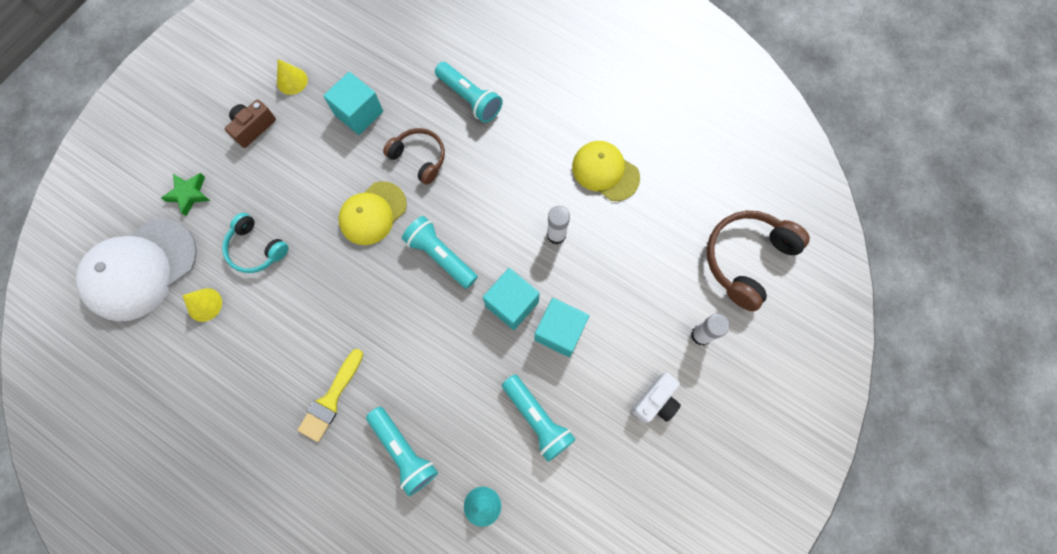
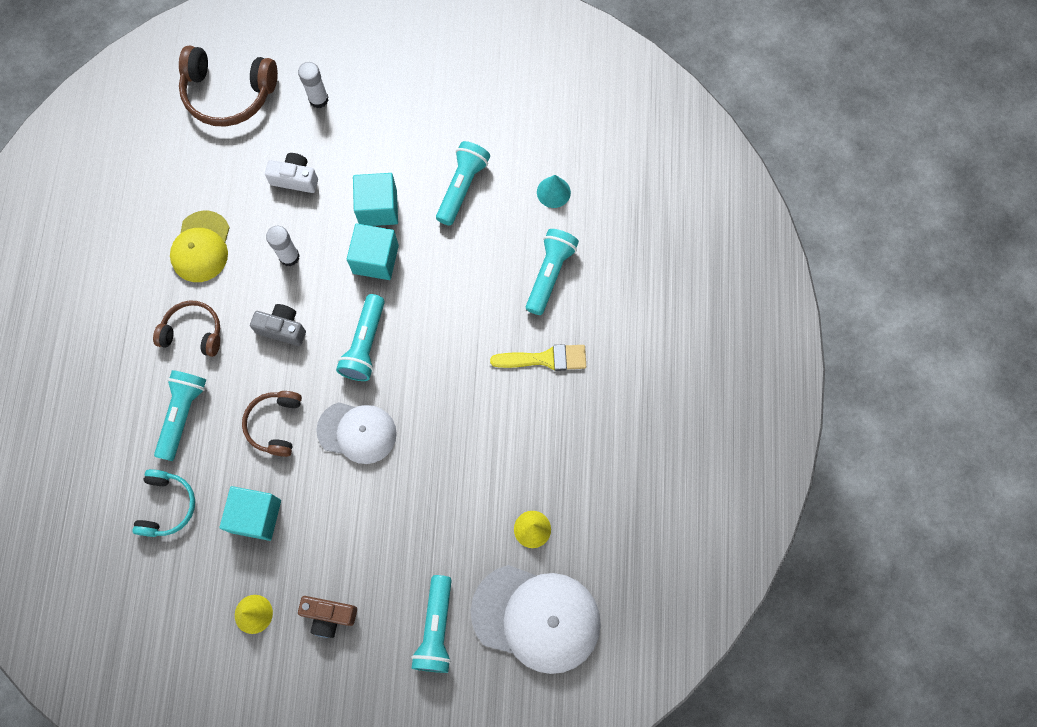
camera: 120 degrees left, 0 degrees up
(189, 194) = (436, 629): green star -> turquoise flashlight
(256, 249) = (453, 519): turquoise headphones -> turquoise headphones (167, 506)
(373, 213) = (357, 432): yellow cap -> white cap
(495, 199) = (282, 328): none -> grey camera
(533, 134) = (193, 332): none -> brown headphones
(655, 401) = (395, 108): white camera -> white camera (295, 179)

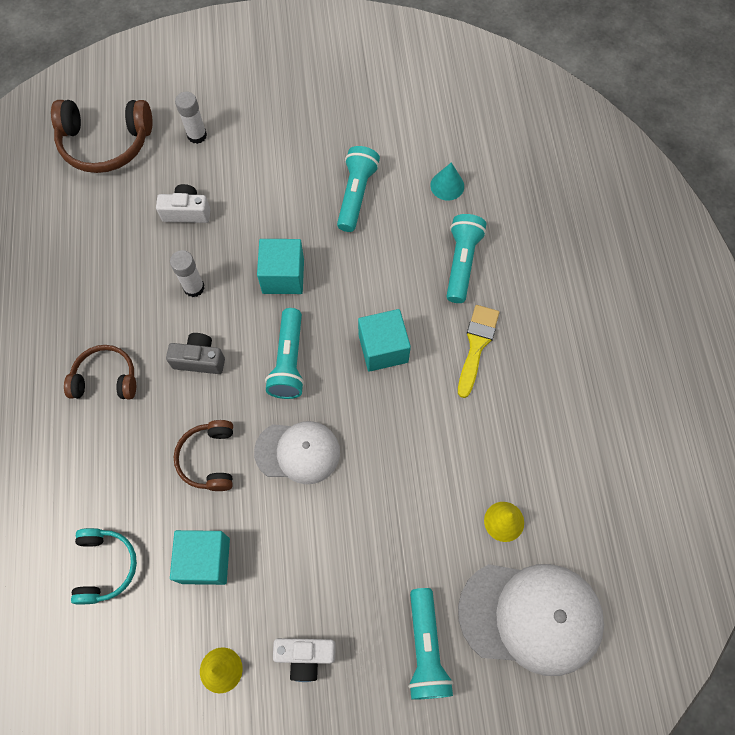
camera: 10 degrees left, 5 degrees down
(182, 414) = (107, 465): turquoise flashlight -> none
(201, 247) = (101, 292): yellow cap -> none
(329, 615) = (305, 656): brown camera -> white camera
(378, 208) = (276, 227): turquoise cube -> turquoise cube (383, 348)
(545, 359) = (476, 345): yellow brush -> yellow brush turned 60 degrees counterclockwise

